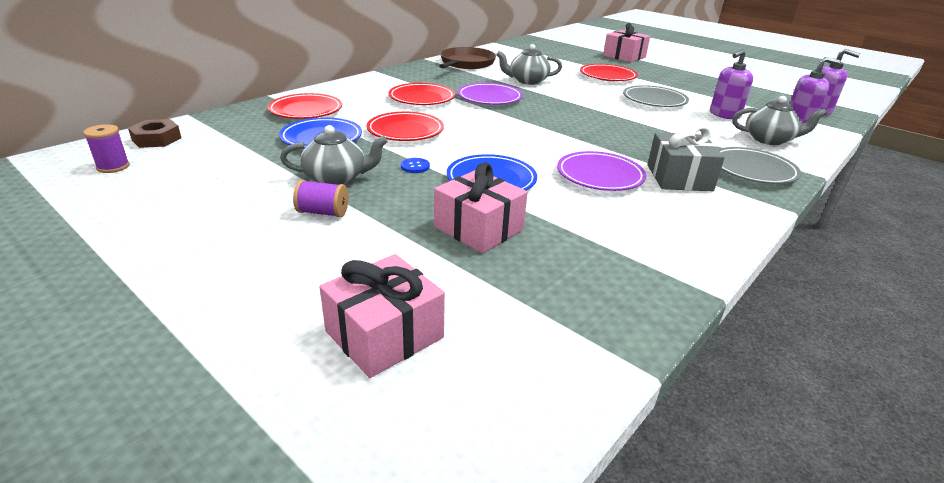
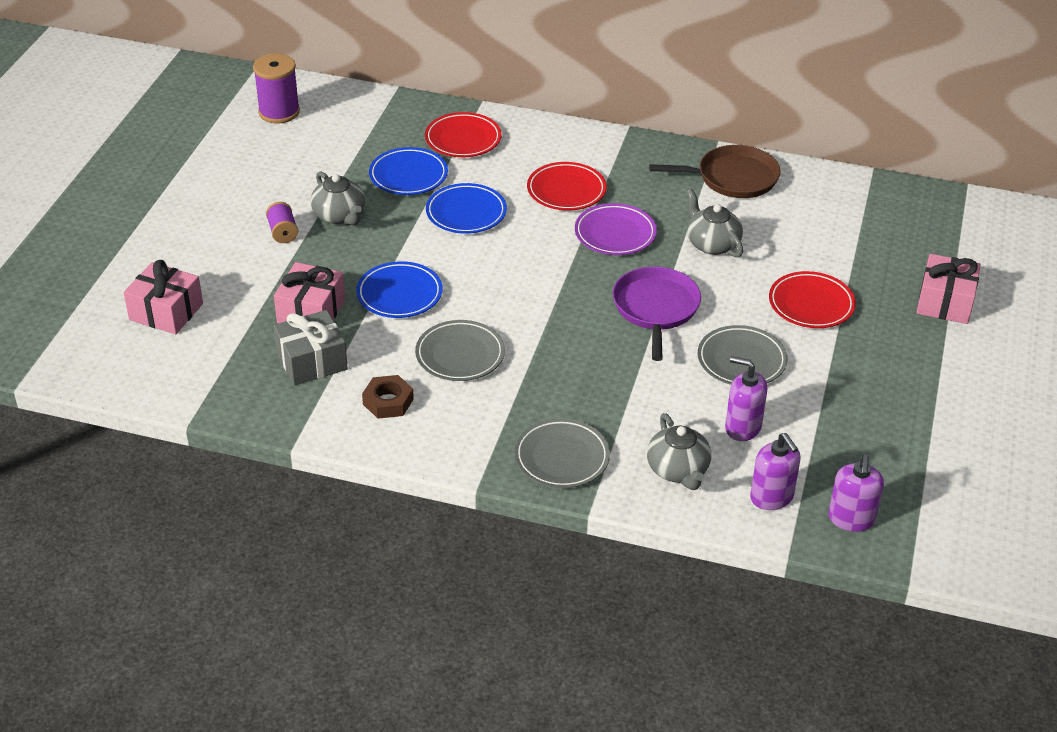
camera: 65 degrees right, 10 degrees up
(113, 167) = (279, 112): purple spool -> purple spool, size x1.72
(156, 139) = (337, 102): brown nut -> brown nut (388, 402)
(405, 131) = (466, 213): red plate -> blue plate
(415, 166) = (393, 246): blue button -> none
(584, 107) = (655, 308): none -> purple pan
(600, 176) = (460, 355): purple plate -> grey plate
(679, 178) = (498, 407): grey gift -> grey gift (312, 361)

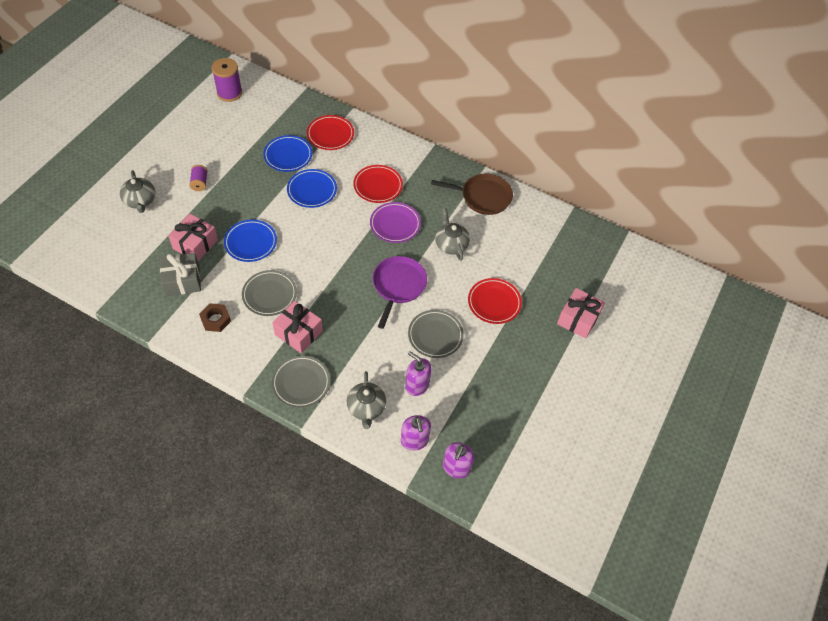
camera: 10 degrees right, 15 degrees up
(166, 312) = (113, 227): pink gift -> pink gift (298, 333)
(340, 216) = (237, 177): grey teapot -> grey teapot (140, 201)

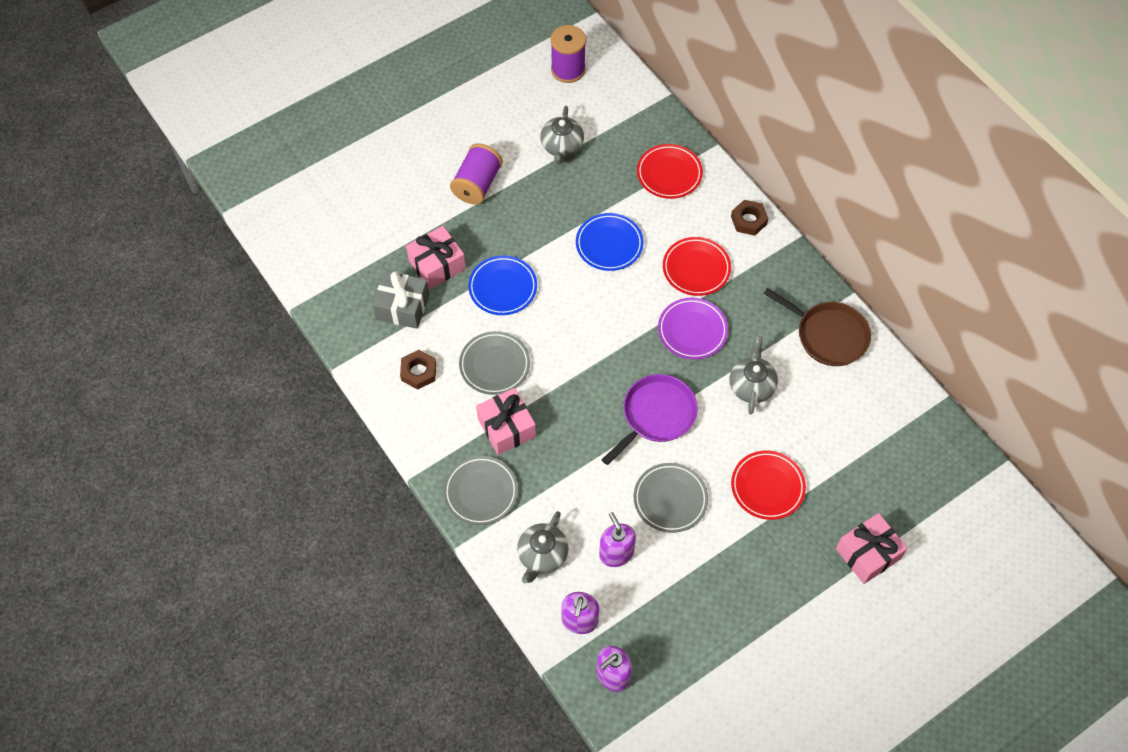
camera: 30 degrees right, 5 degrees up
(140, 201) = (398, 183): grey teapot -> grey teapot (562, 146)
(200, 183) = (477, 184): purple spool -> purple spool, size x1.72
(288, 156) = (601, 185): blue plate -> none
(397, 146) = (748, 220): none -> brown nut

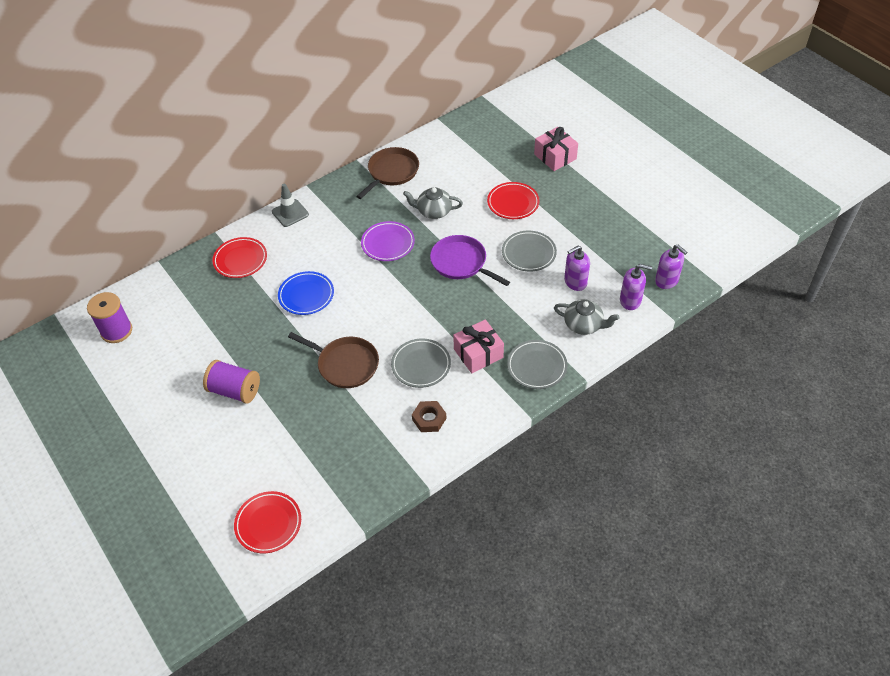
camera: 90 degrees left, 10 degrees down
(402, 307) = (363, 437): grey gift -> none
(437, 265) = (320, 414): pink gift -> none
(503, 288) = (345, 364): blue plate -> brown pan
(562, 146) = (202, 331): grey teapot -> none
(696, 269) = (332, 242): red plate -> red plate (268, 524)
(748, 220) = (290, 213): brown nut -> grey traffic cone

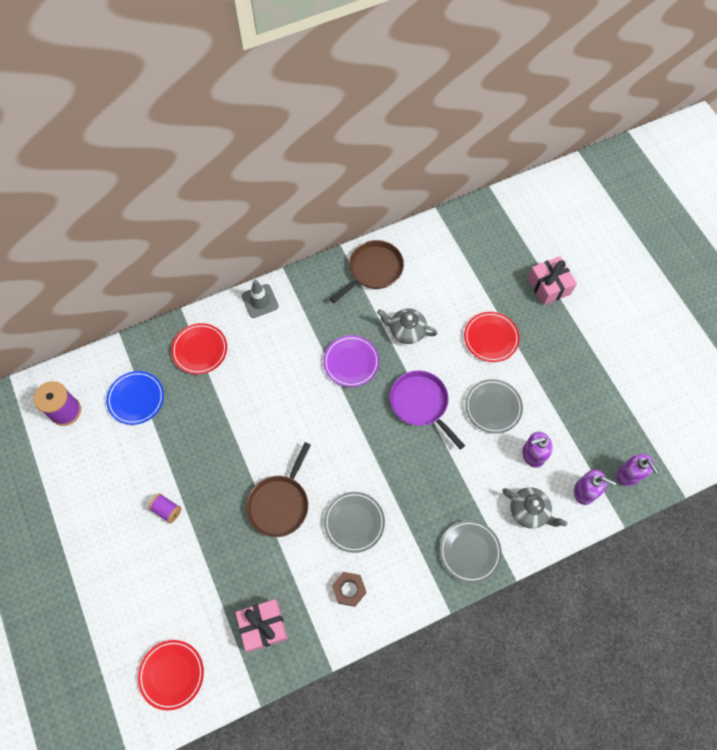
camera: 10 degrees right, 15 degrees up
(235, 390) = (167, 510): purple spool -> purple spool, size x0.58
(306, 295) = (257, 409): blue plate -> blue plate (136, 399)
(345, 364) = (280, 504): brown pan -> brown pan turned 75 degrees clockwise
(478, 353) = (414, 521): pink gift -> pink gift (263, 626)

